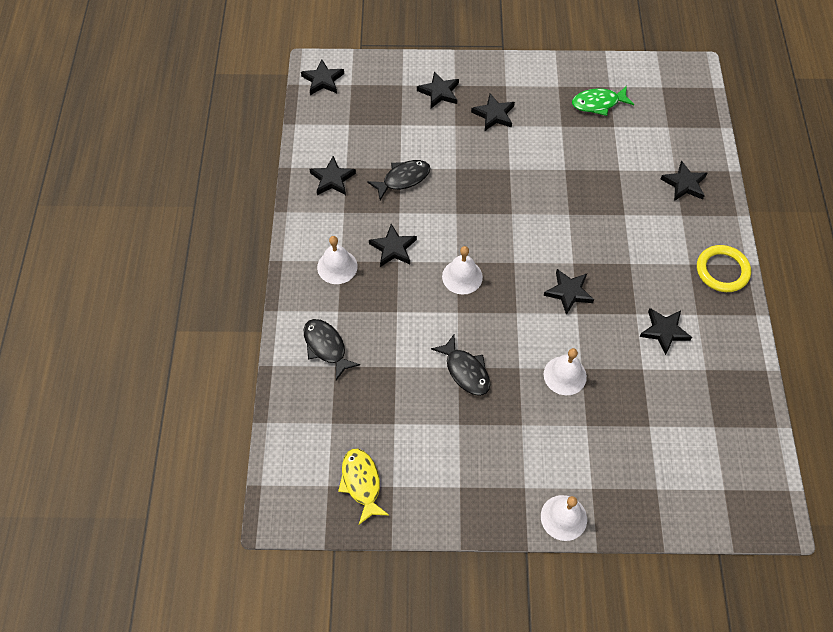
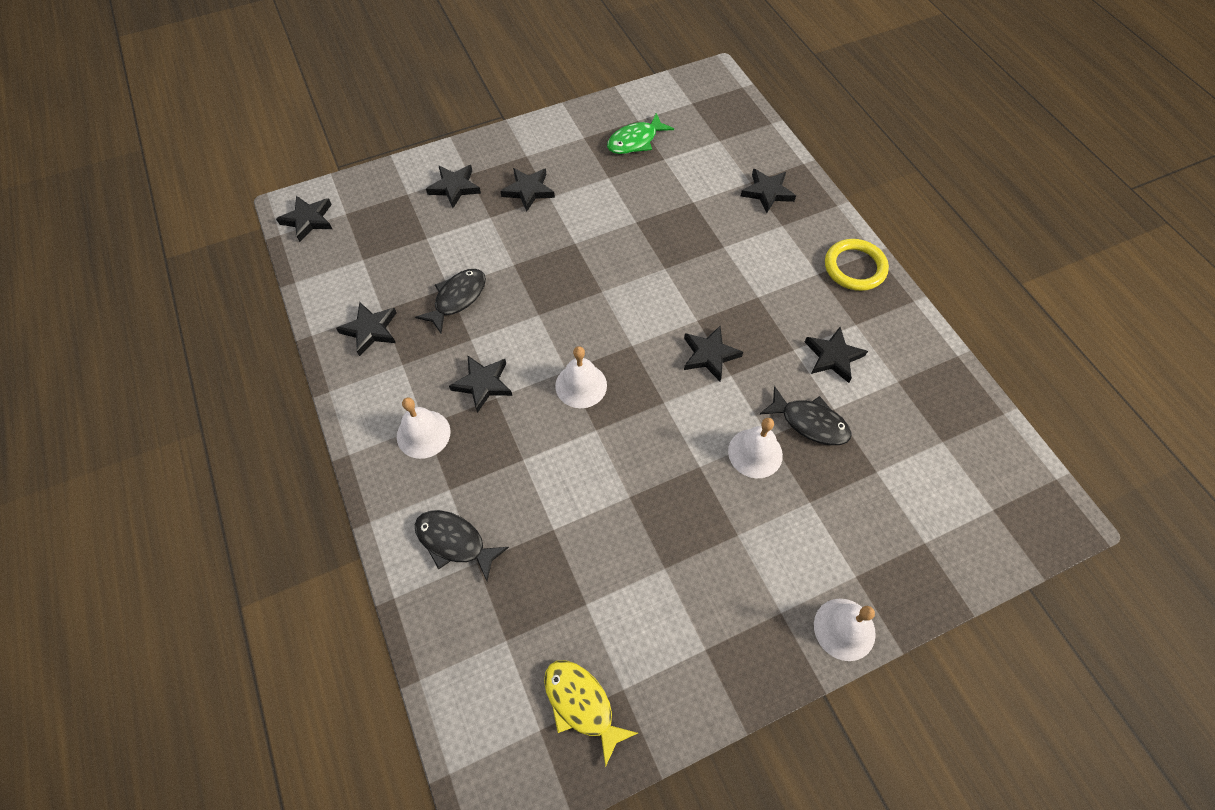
camera: 25 degrees left, 0 degrees up
(465, 371) = (640, 497): black fish -> black fish (810, 422)

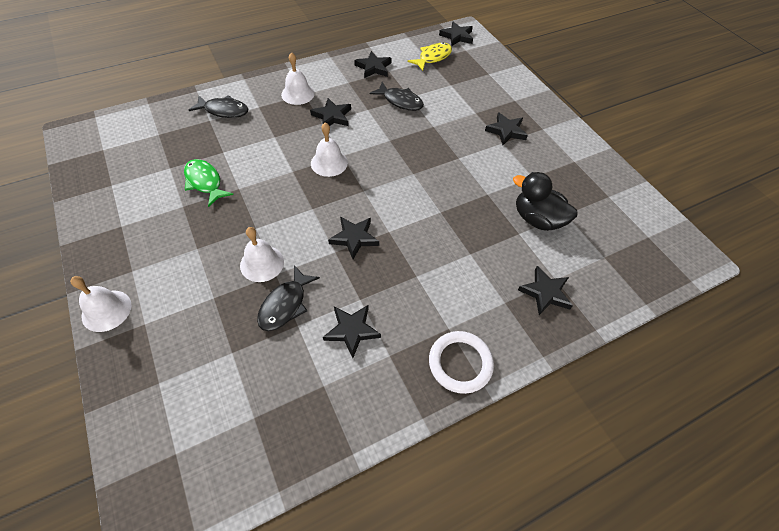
camera: 85 degrees right, 5 degrees down
(454, 187) = (500, 94): black star -> none
(454, 542) = (224, 111): black fish -> black fish turned 75 degrees clockwise
(581, 704) = (109, 166): yellow fish -> yellow fish (433, 57)
(635, 141) = (581, 194): green fish -> green fish (205, 182)
(673, 183) = (537, 219): none -> black duck
(854, 267) = (460, 363): yellow ring -> white ring

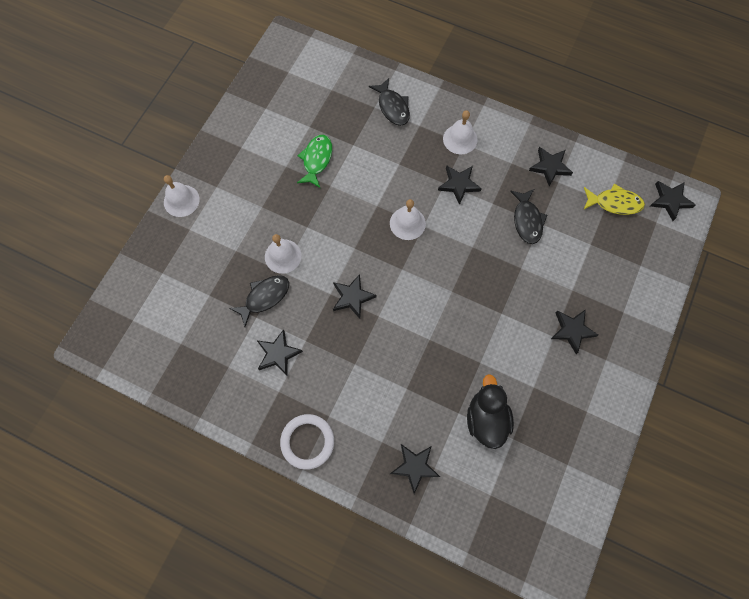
camera: 55 degrees right, 15 degrees up
(285, 304) = (264, 297): black fish -> black fish turned 150 degrees clockwise

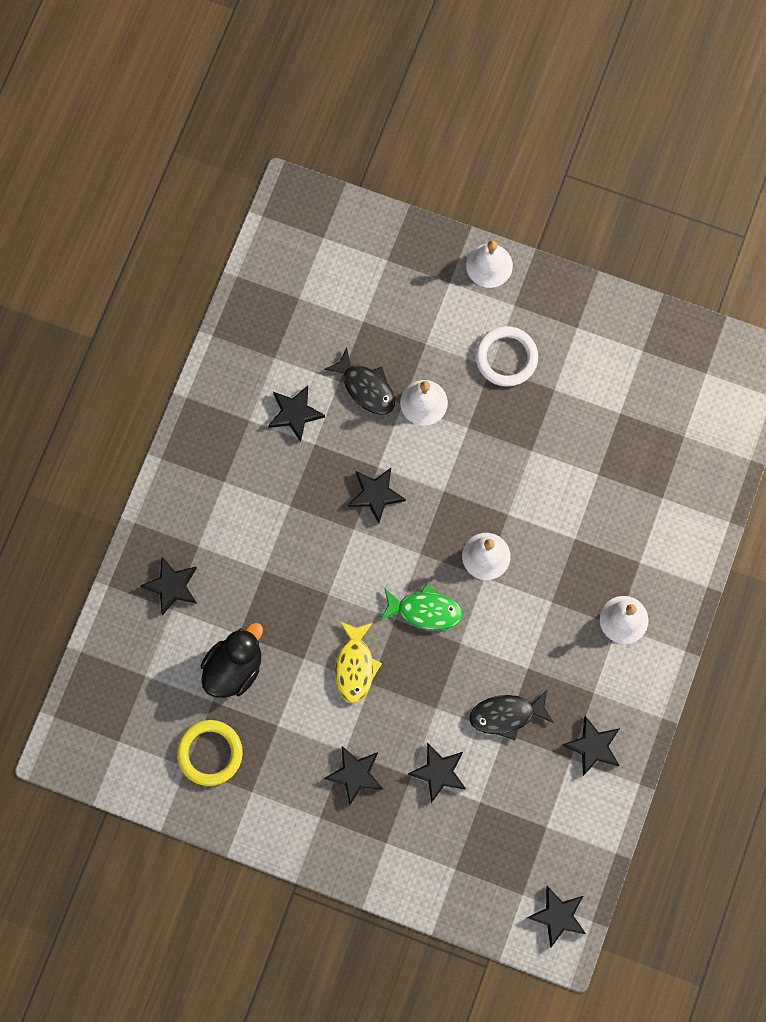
camera: 85 degrees right, 5 degrees up
(307, 441) = (192, 460): white ring -> white ring (506, 357)
(316, 160) = (568, 428): green fish -> green fish (425, 610)
(392, 107) = (665, 523): black fish -> none
(459, 184) = (551, 621): black star -> black star (438, 772)
(486, 418) = (234, 668): black duck -> black duck turned 45 degrees counterclockwise
(556, 443) = (210, 753): none -> yellow ring
(614, 203) = (546, 836): yellow fish -> yellow fish (355, 666)

